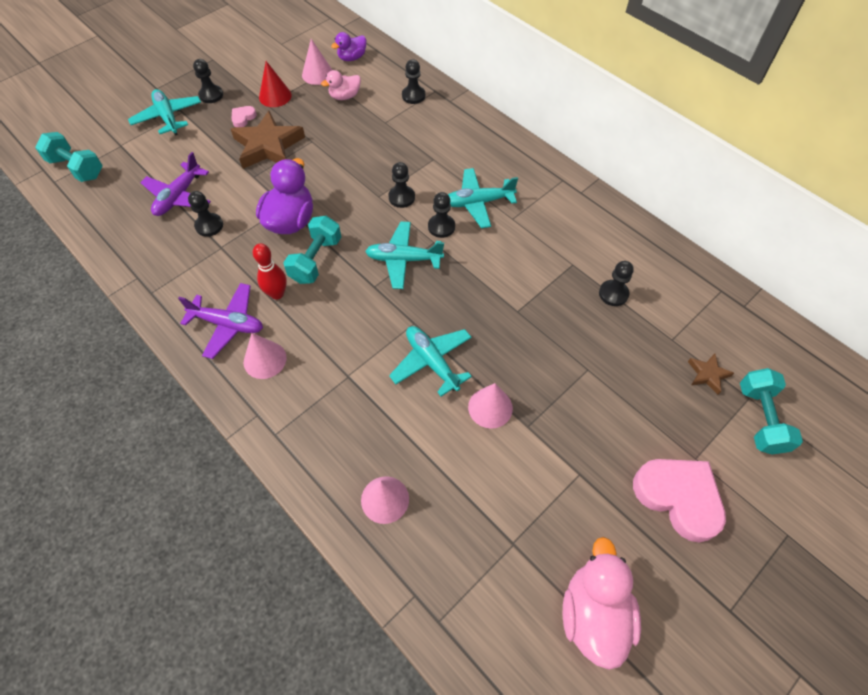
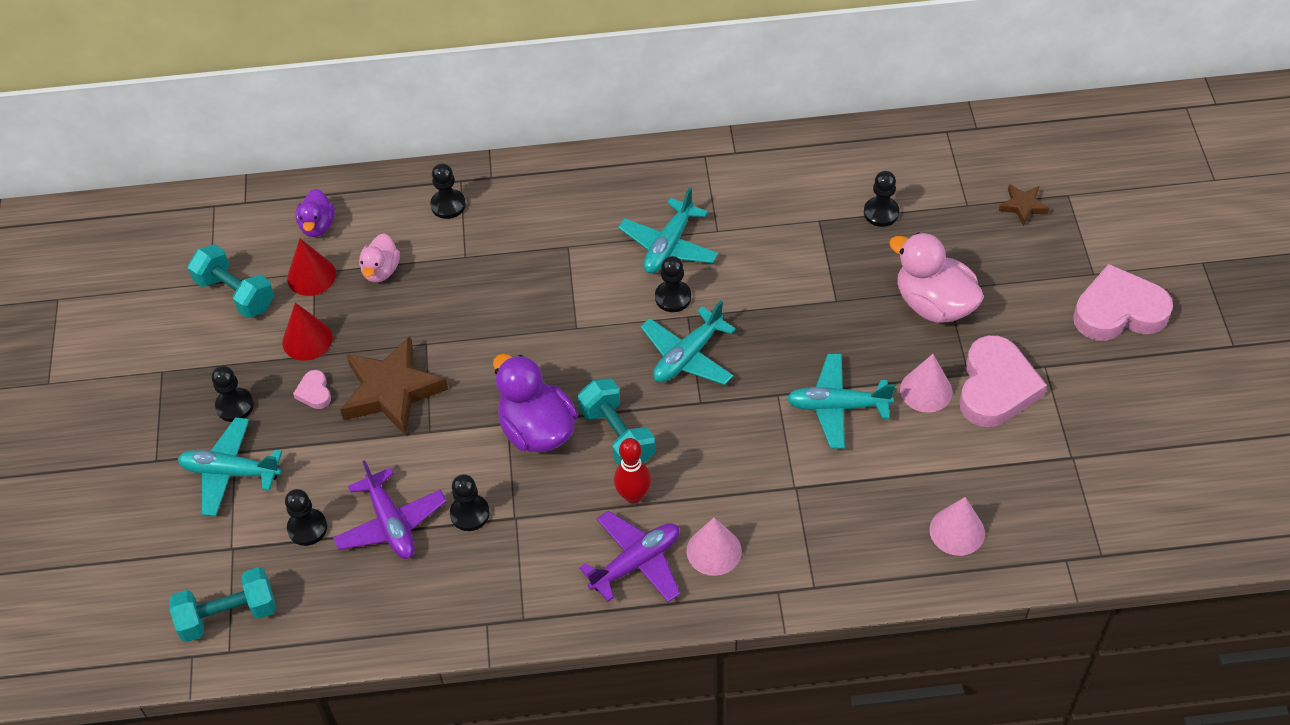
camera: 50 degrees left, 5 degrees down
(317, 74) = (311, 276): pink cone -> red cone
(401, 197) = (598, 308): black pawn -> black pawn (307, 528)
(531, 451) = (996, 387): none -> pink heart
(593, 613) = (1172, 439): pink duck -> pink duck (933, 304)
(760, 419) = (1093, 202): turquoise dumbbell -> turquoise dumbbell (235, 294)

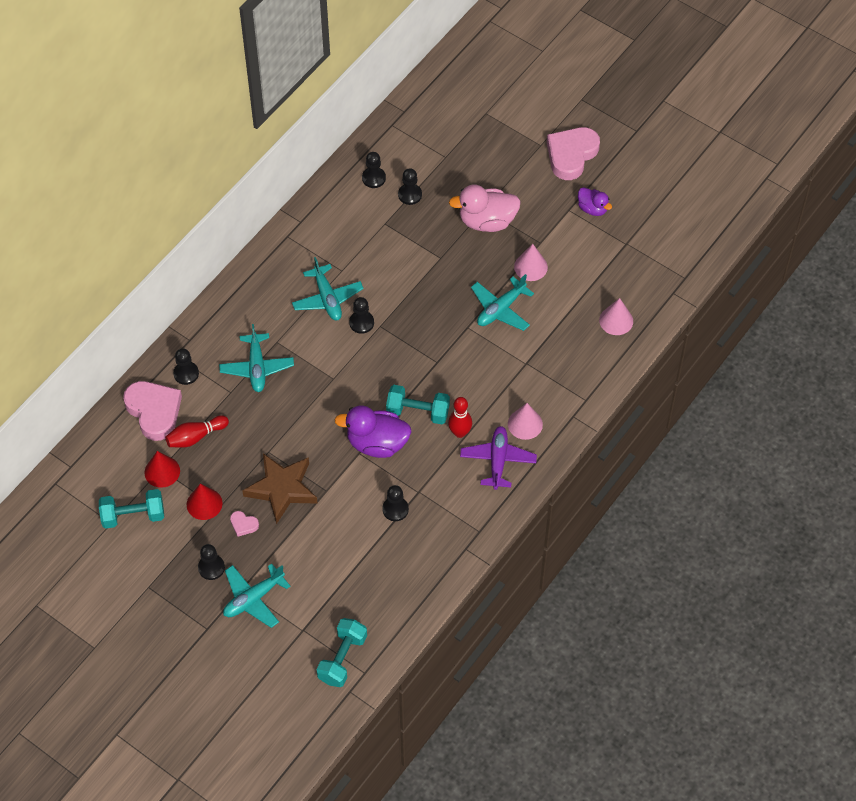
camera: 50 degrees left, 5 degrees up
(307, 528) = (327, 587): black pawn -> black pawn (373, 178)
(317, 226) = (129, 444): purple duck -> purple duck (592, 209)
(381, 270) = (196, 437): pink duck -> red bowling pin
(391, 523) = (364, 548): purple plane -> none
(687, 356) = (404, 345): turquoise plane -> turquoise plane (257, 367)
(996, 387) = (559, 238): pink heart -> pink heart (154, 411)
(1023, 206) = (472, 136): brown star -> none

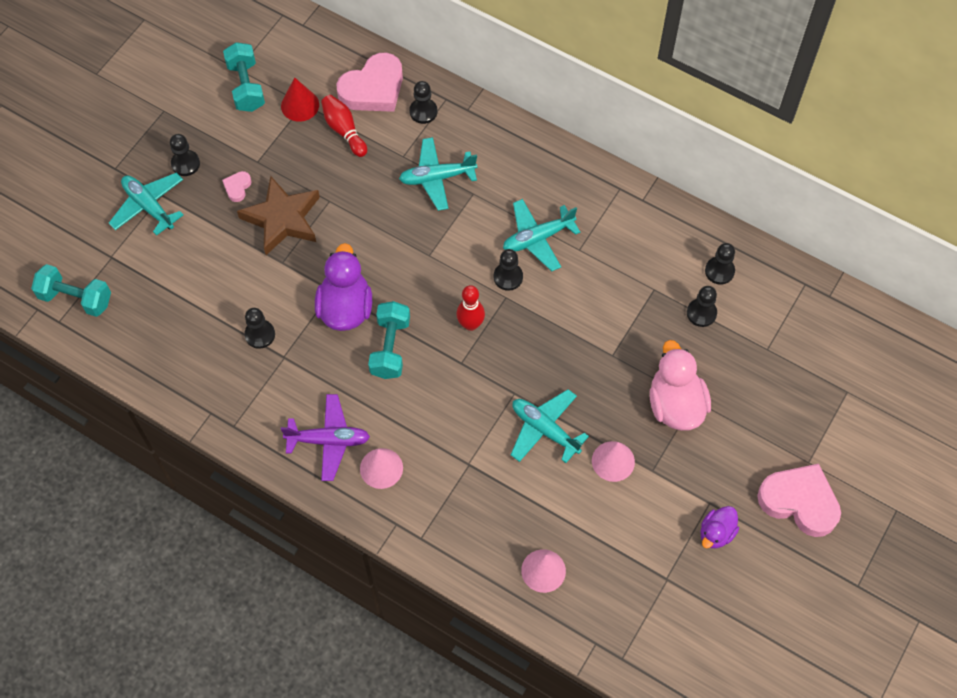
camera: 85 degrees right, 5 degrees up
(204, 504) = (262, 148): red cone -> none
(460, 432) = (365, 395): red bowling pin -> red bowling pin (470, 324)

